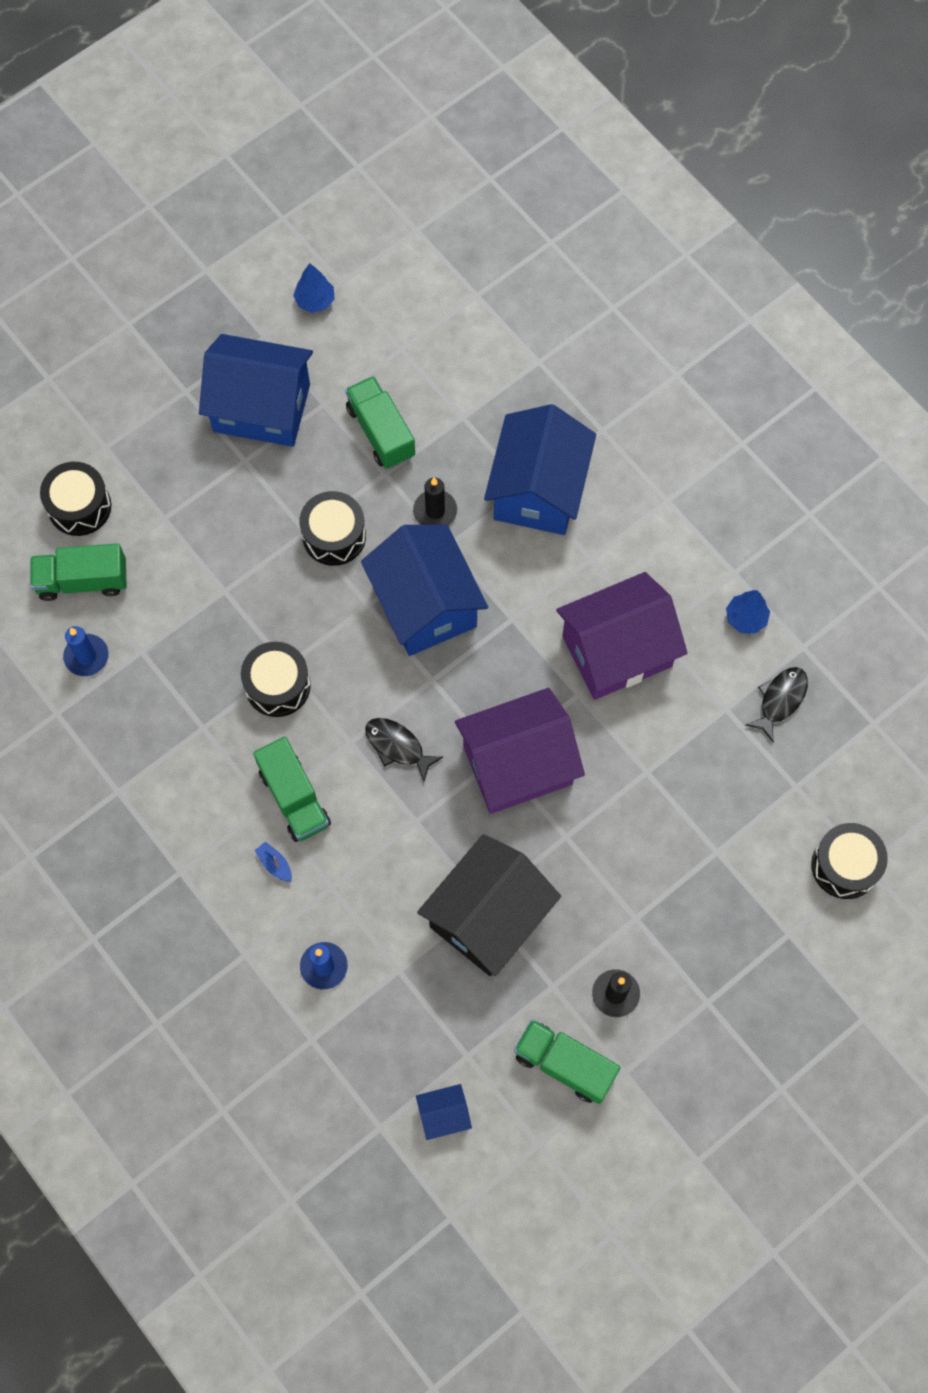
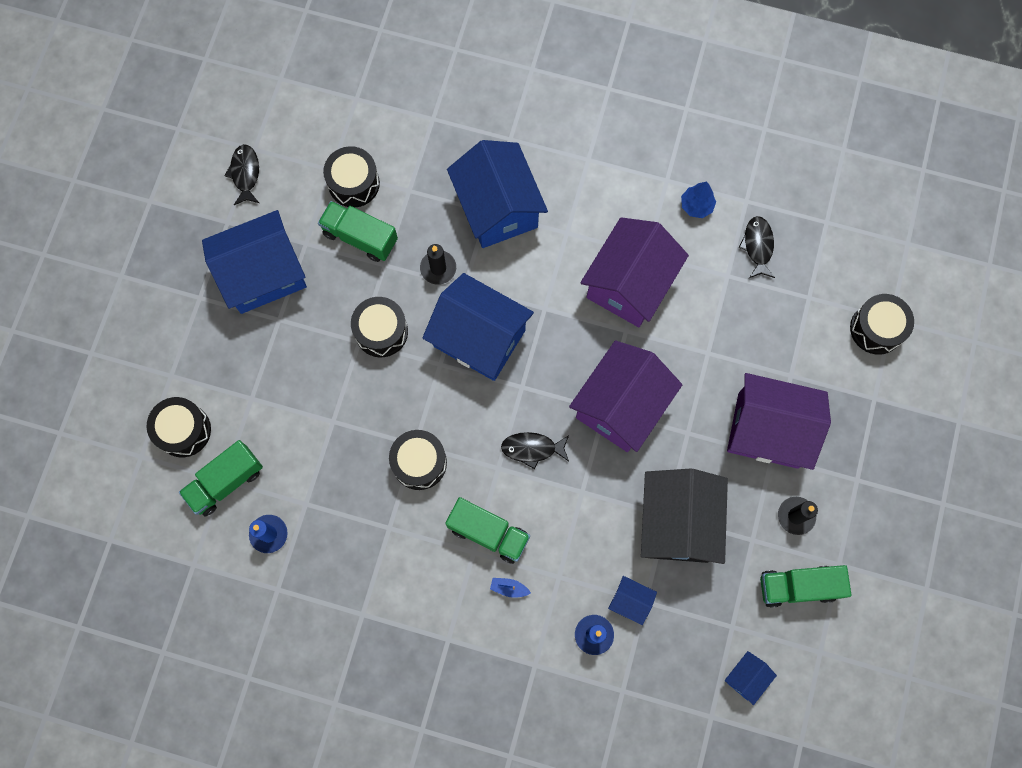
camera: 35 degrees left, 5 degrees up
(315, 301) = (245, 173): blue tree -> black fish
(384, 959) = (630, 601): none -> blue house
(413, 376) = (354, 183): none -> black drum
(651, 890) = (768, 430): none -> purple house

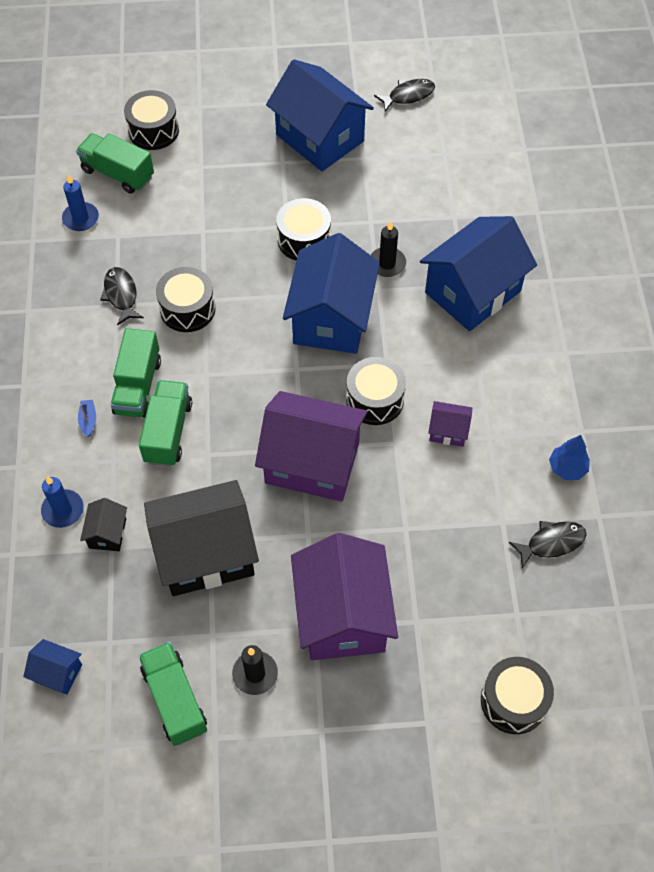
camera: 70 degrees right, 15 degrees down
(354, 183) = (439, 174): black drum -> black drum (375, 399)
(360, 237) = (389, 195): green truck -> green truck (168, 432)
(532, 449) = (236, 397): black fish -> black fish (121, 295)
(630, 284) = (448, 431): purple house -> purple house, size x0.44
(630, 601) = (107, 533): blue house -> black house

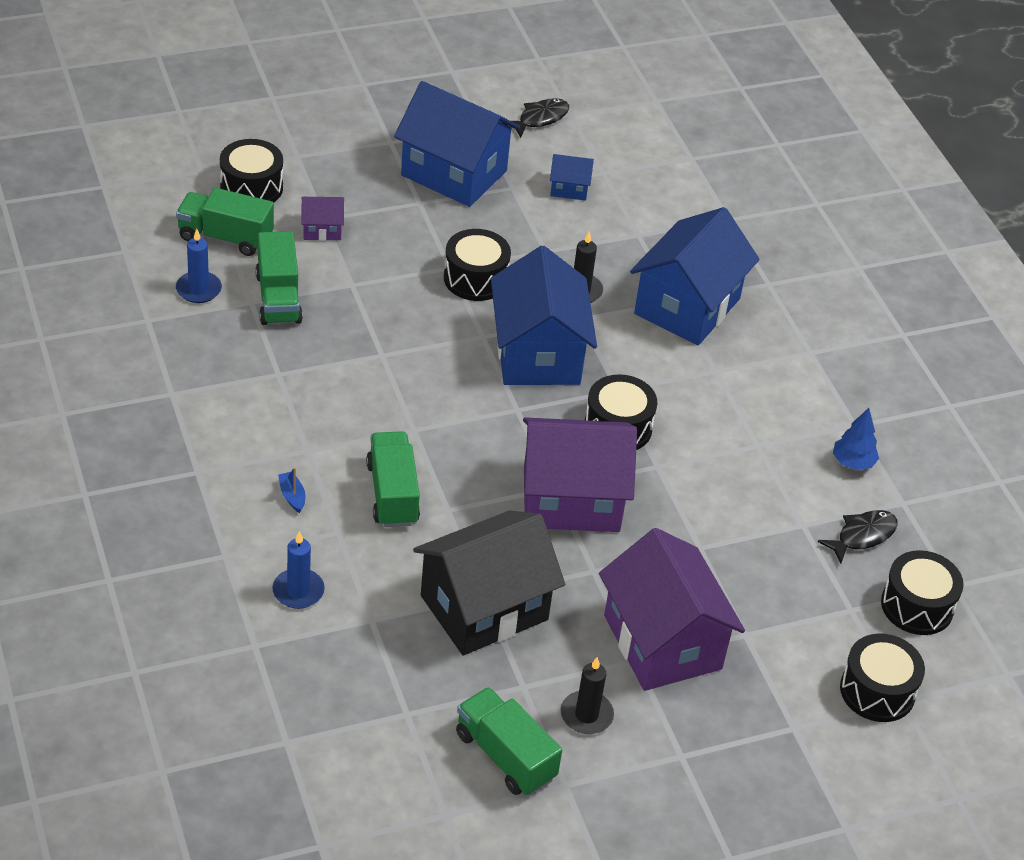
camera: 20 degrees left, 15 degrees down
(57, 672) = (358, 754): blue house -> blue house (569, 188)
(107, 533) = (361, 606): black house -> none
(121, 295) = (280, 362): black fish -> none
(138, 386) = (338, 453): green truck -> green truck (278, 298)
(187, 309) = (366, 366): black drum -> black drum (917, 606)
(448, 431) = (711, 446): purple house -> purple house (322, 229)

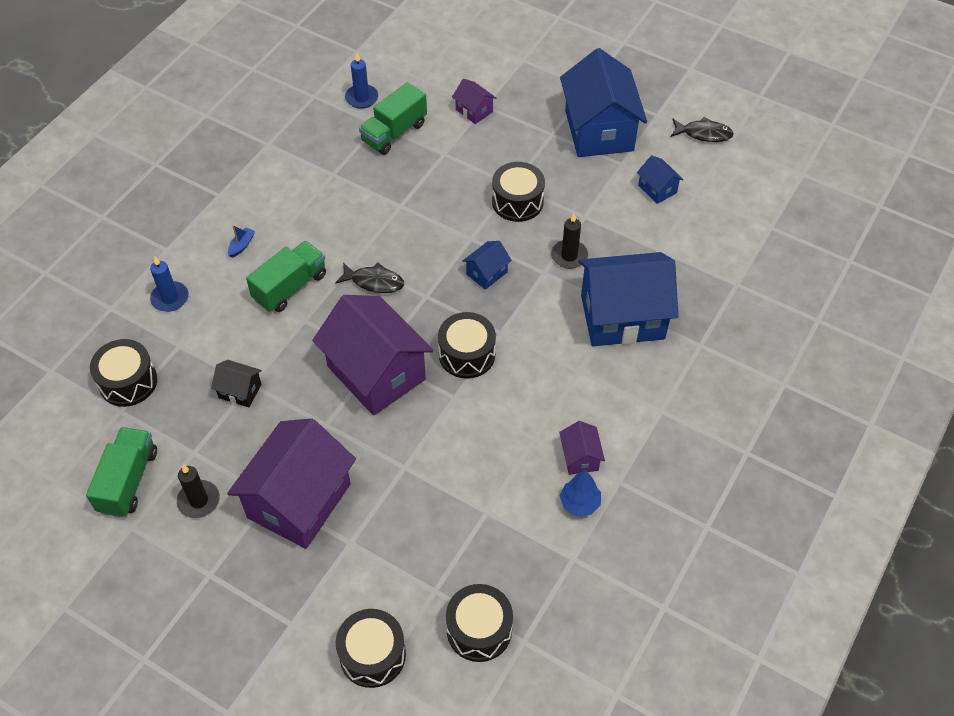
camera: 55 degrees right, 10 degrees up
(225, 237) = (417, 79): green truck -> none
(251, 187) = (471, 61): black drum -> black drum (128, 382)
(484, 608) = (240, 391): black house -> black house, size x0.44
(537, 353) = (486, 273): blue house -> blue house, size x0.44
(807, 431) = (580, 457): none -> purple house
(862, 536) = (513, 553): black fish -> black fish (374, 282)

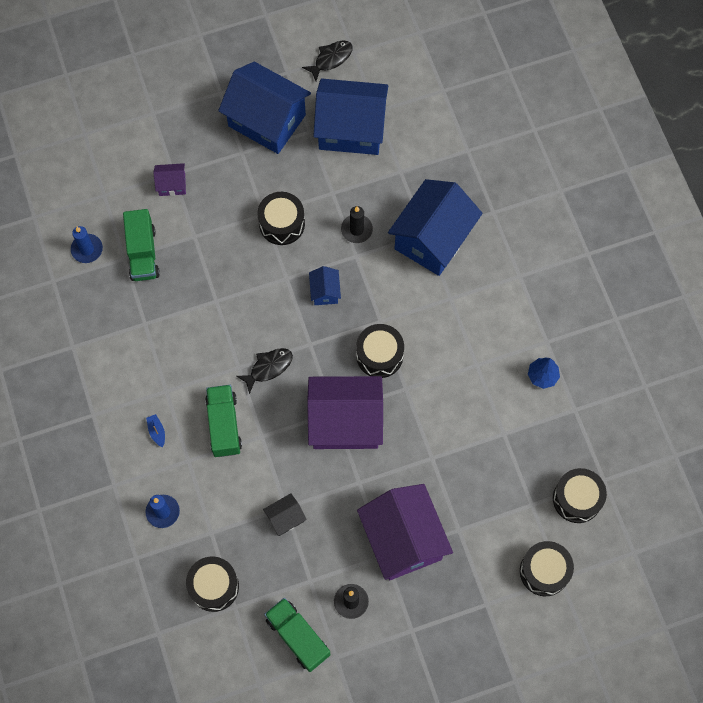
camera: 50 degrees left, 15 degrees up
(580, 457) = (512, 350): purple house -> none
(657, 189) = (351, 129): blue house -> blue house, size x2.28

